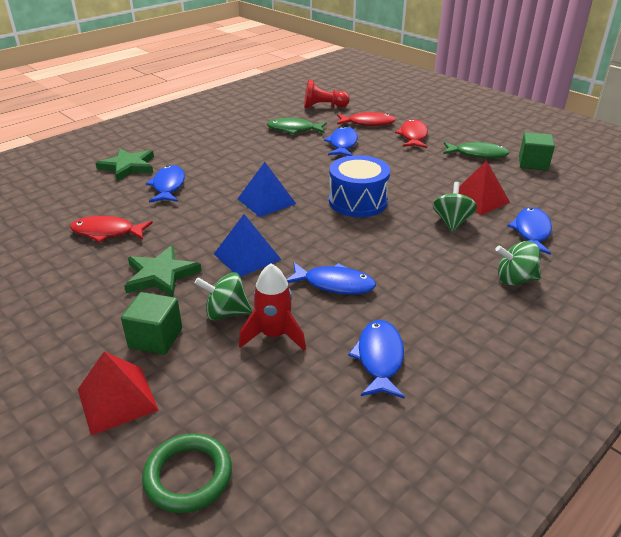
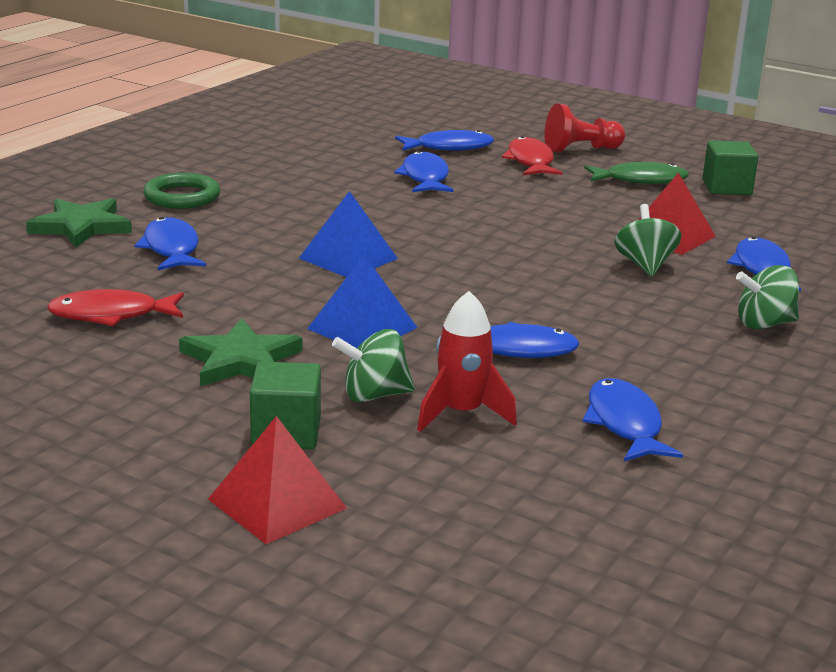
camera: 15 degrees left, 10 degrees down
(188, 476) = (436, 567): green ring -> green ring (182, 197)
(294, 129) = (332, 162): green fish -> none
(323, 107) = (363, 128): red pawn -> red pawn (580, 149)
(358, 201) = (492, 250): blue drum -> none
(368, 123) = (449, 147): red fish -> blue fish

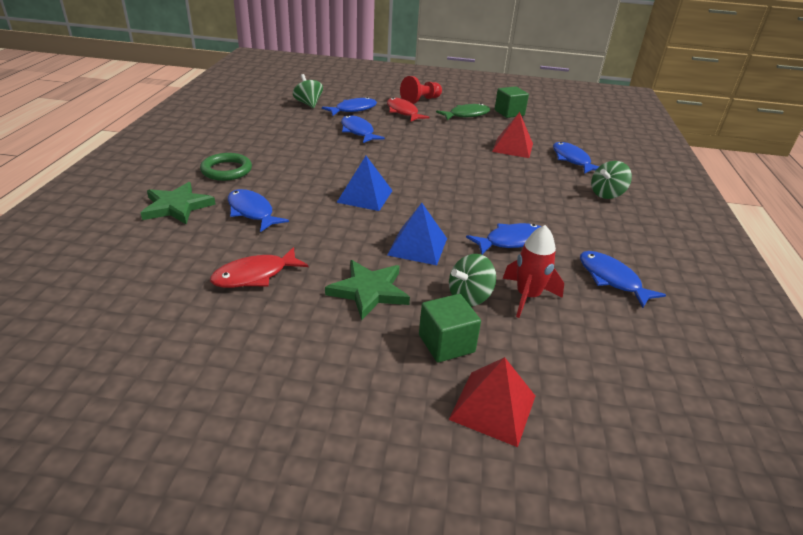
camera: 25 degrees left, 10 degrees up
(645, 265) = (519, 168): green spinning top -> green spinning top (308, 104)

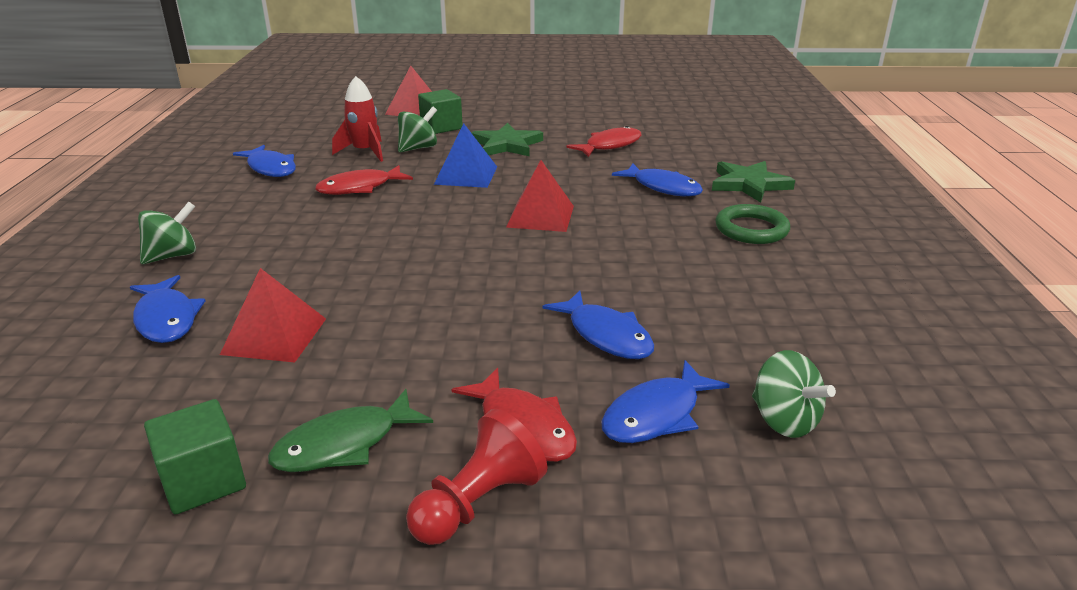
camera: 175 degrees right, 5 degrees down
(365, 196) = (540, 216): blue pyramid -> red pyramid
(511, 241) = (359, 188): blue fish -> red fish

